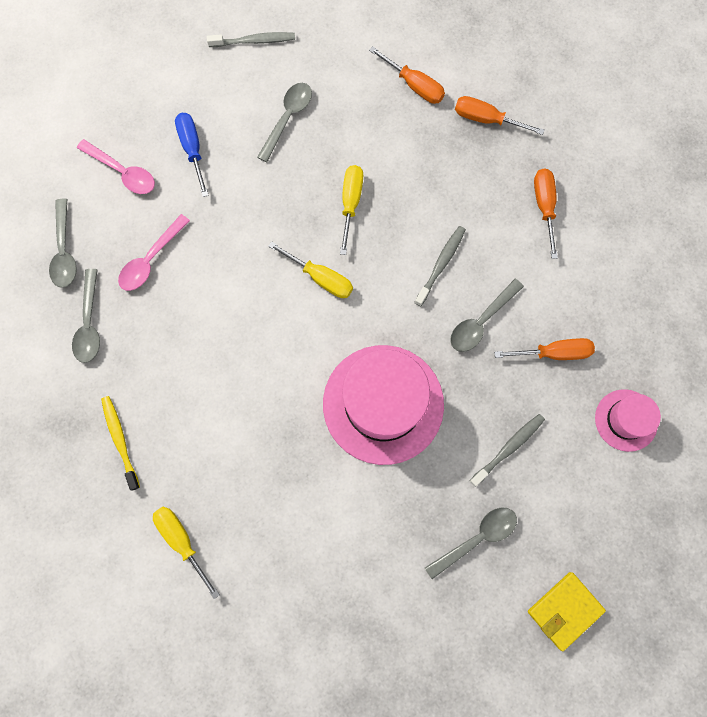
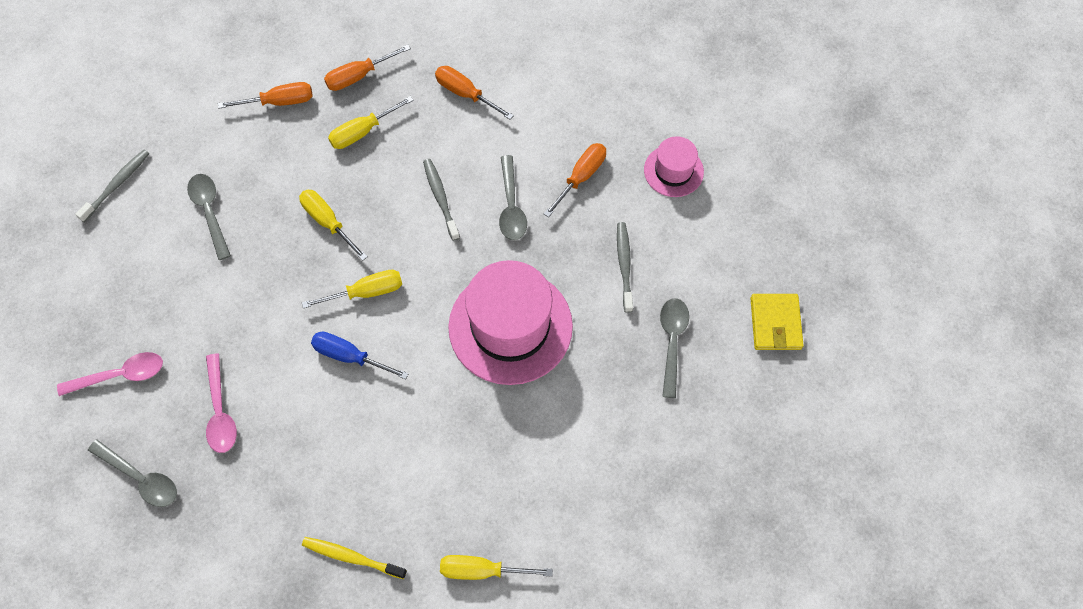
camera: 50 degrees left, 10 degrees down
(89, 323) = (226, 505): grey spoon -> none
(193, 150) = (160, 304): blue screwdriver -> blue screwdriver (350, 356)
(444, 163) = (363, 131): none -> yellow screwdriver

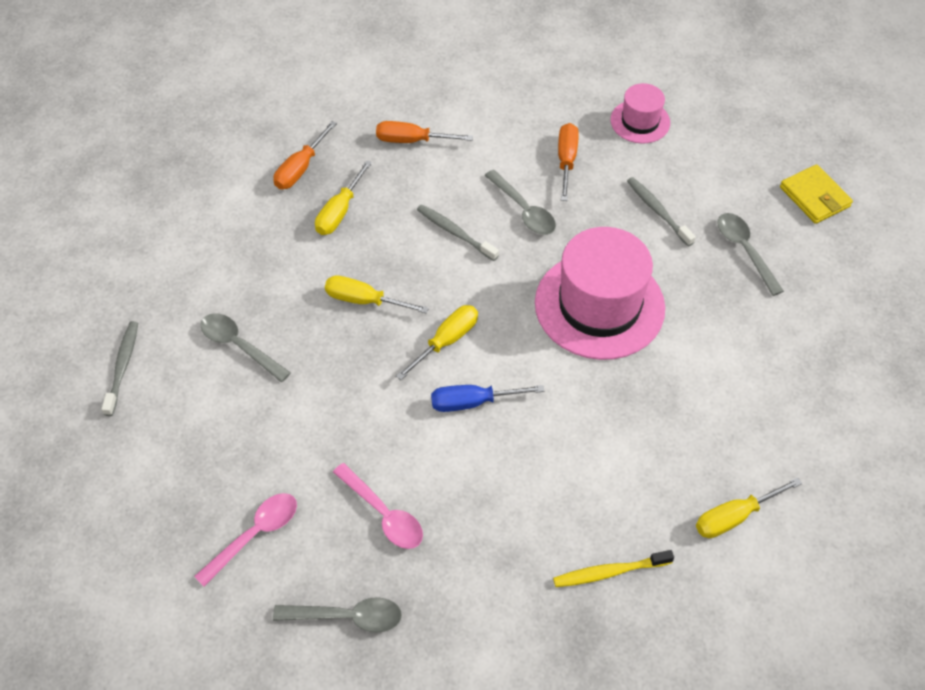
camera: 30 degrees left, 10 degrees down
(279, 102) = (238, 222): orange screwdriver -> none

